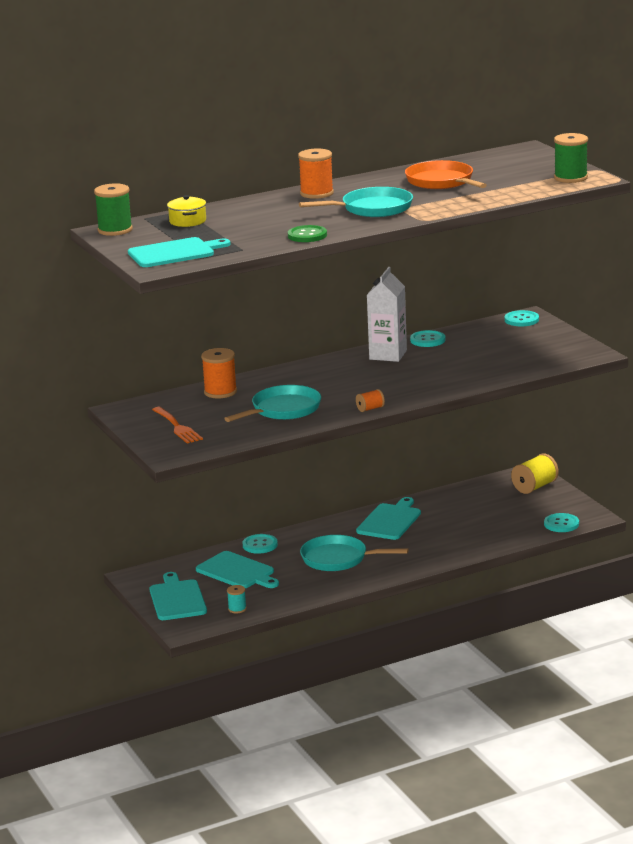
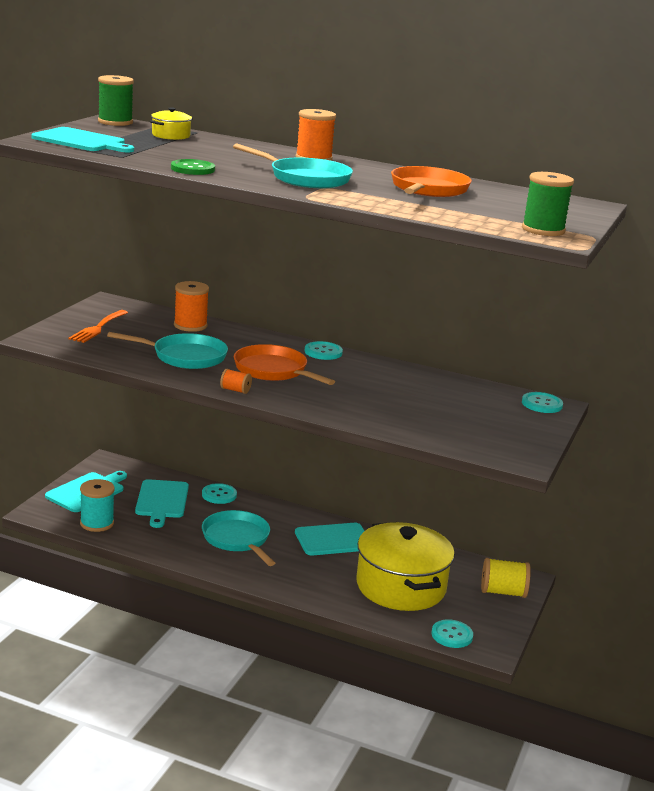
camera: 45 degrees right, 0 degrees up
(237, 609) = (97, 523): turquoise spool -> turquoise spool, size x1.83
(351, 386) = (273, 370): none -> orange pan
(388, 355) = (365, 368): white carton -> none
(427, 340) = (425, 376): turquoise button -> turquoise button (323, 352)
(482, 520) = (401, 586): none -> yellow pot

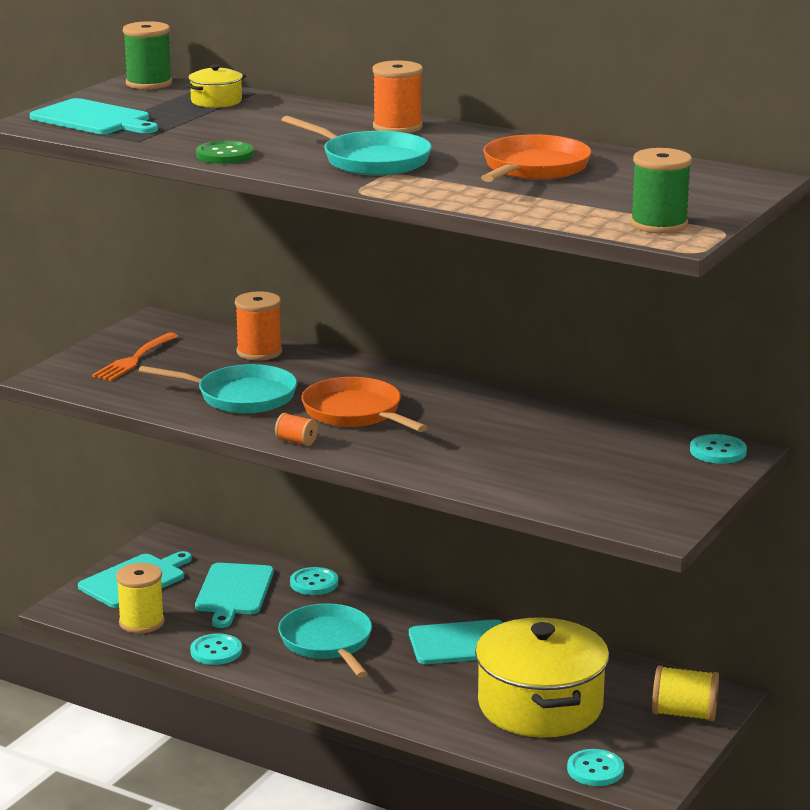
camera: 10 degrees right, 0 degrees up
(97, 523) = (141, 622): turquoise spool -> yellow spool
(323, 352) = (432, 384): turquoise button -> turquoise button (216, 651)

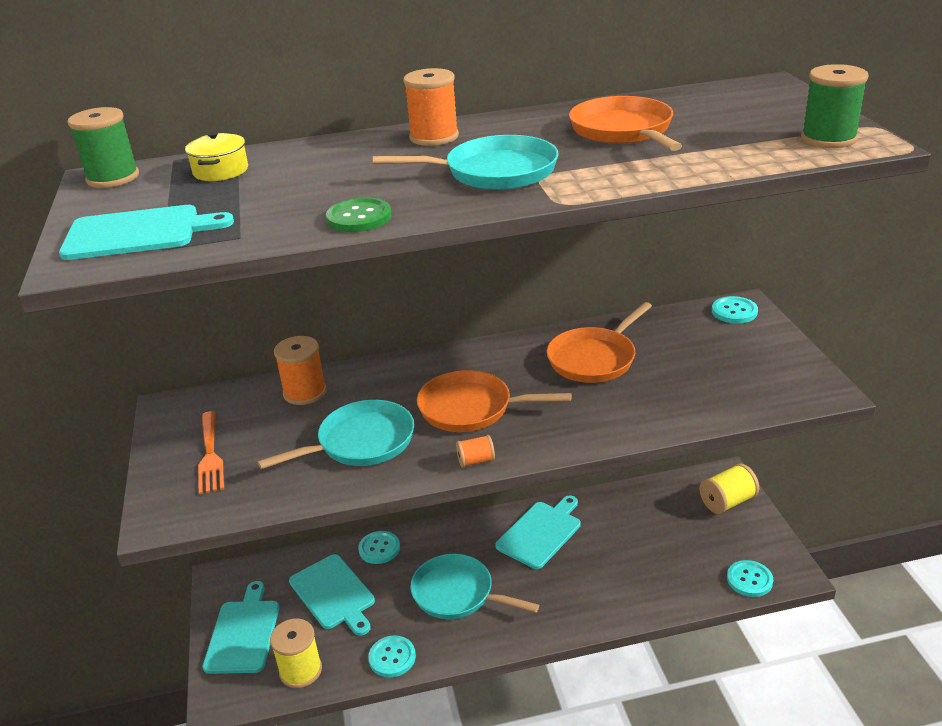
camera: 40 degrees left, 10 degrees up
(517, 427) = (594, 359): none -> orange pan
(540, 706) = (651, 552): yellow pot -> none

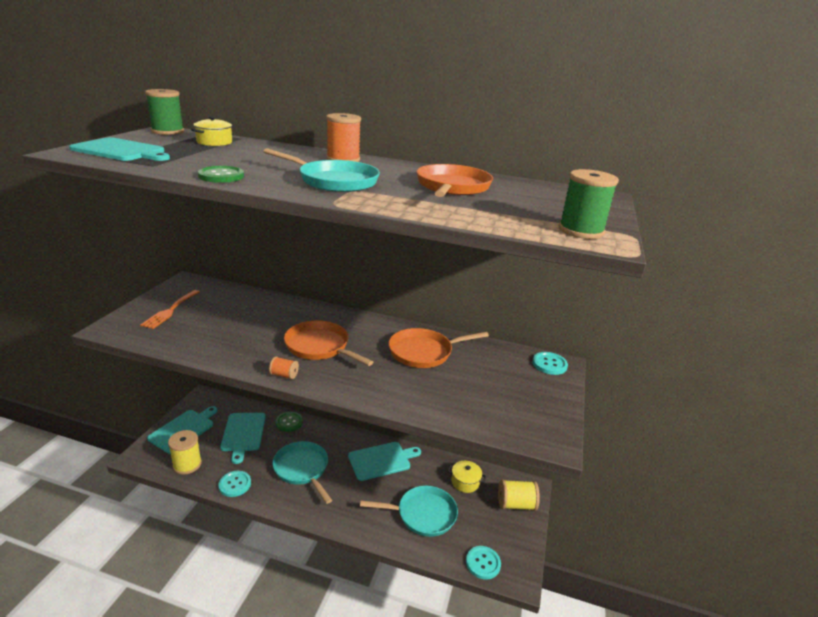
camera: 25 degrees right, 5 degrees down
(305, 392) = (252, 301): orange spool -> none
(361, 442) = (242, 337): turquoise pan -> turquoise pan (423, 514)
(379, 548) = (289, 422): turquoise button -> green button
(655, 507) = (465, 482): none -> yellow pot

